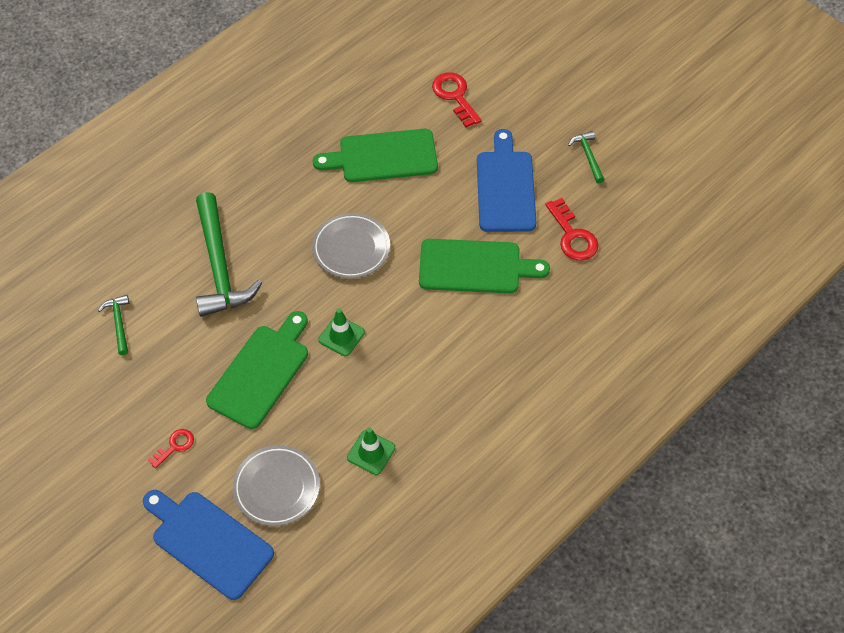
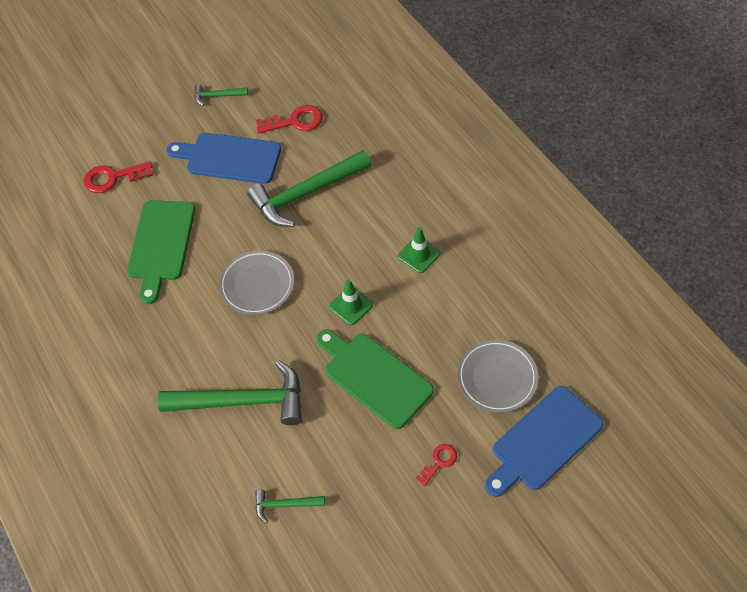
camera: 75 degrees left, 0 degrees up
(175, 446) = (439, 462): red key -> red key turned 75 degrees clockwise
(371, 452) = (474, 299): green traffic cone -> green traffic cone (419, 255)
(475, 267) = (306, 194): green cutting board -> green hammer

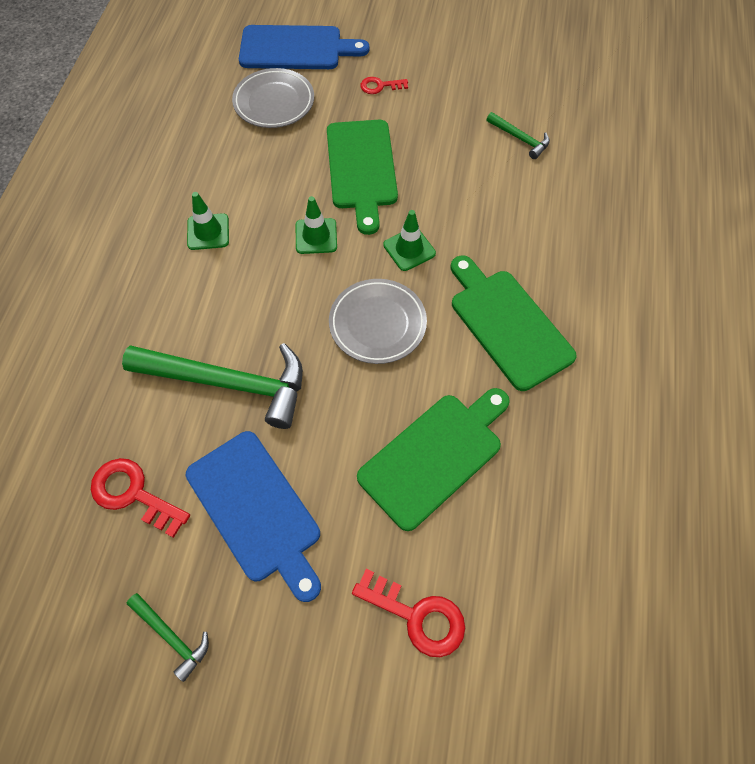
camera: 140 degrees left, 5 degrees up
(177, 347) = (508, 324): none -> green cutting board
(243, 401) = (487, 231): green hammer -> none
(283, 345) = (409, 249): none -> green traffic cone

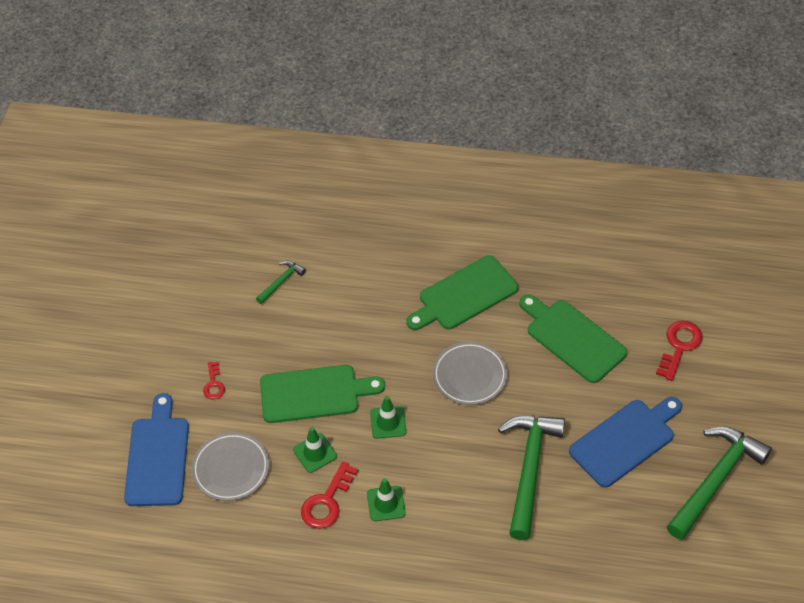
camera: 90 degrees left, 10 degrees down
(133, 494) = (624, 519): red key -> red key (327, 501)
(171, 636) = (715, 480): green hammer -> green hammer, size x2.16
(409, 249) = (399, 357): green traffic cone -> green traffic cone (315, 453)

